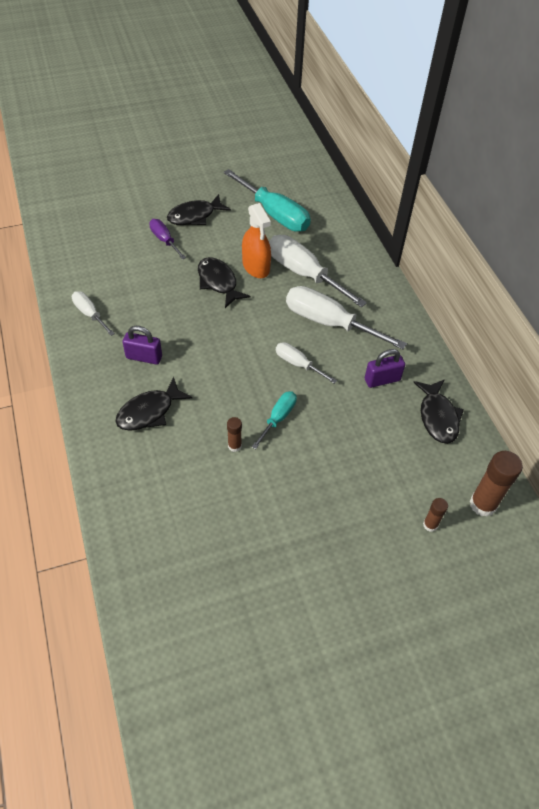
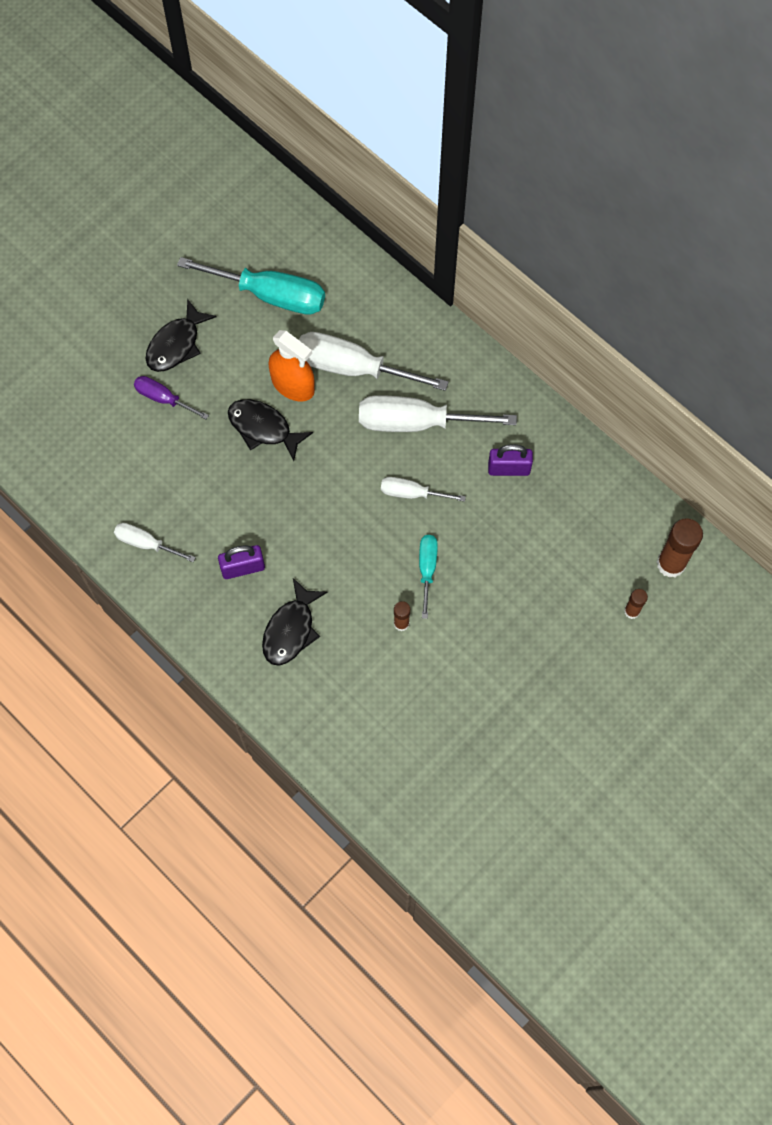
camera: 25 degrees left, 15 degrees up
(382, 380) = (509, 469): purple padlock -> purple padlock turned 45 degrees clockwise
(438, 417) = (585, 486): black fish -> none

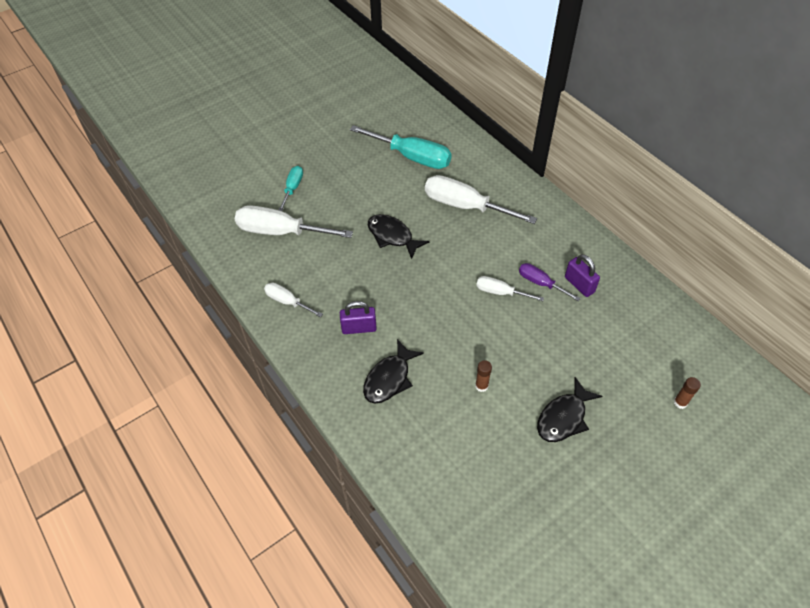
camera: 10 degrees right, 15 degrees down
(163, 398) = (322, 209): purple screwdriver -> purple screwdriver (540, 283)
(176, 344) = (339, 178): black fish -> black fish (564, 417)
(293, 385) = (419, 211): orange spray bottle -> none
(416, 422) = (508, 245): white screwdriver -> white screwdriver (280, 232)
(427, 569) = (507, 348): turquoise screwdriver -> turquoise screwdriver (293, 188)
(509, 469) = (579, 285): purple padlock -> purple padlock turned 45 degrees clockwise
(671, 564) = (713, 370): brown glue stick -> none

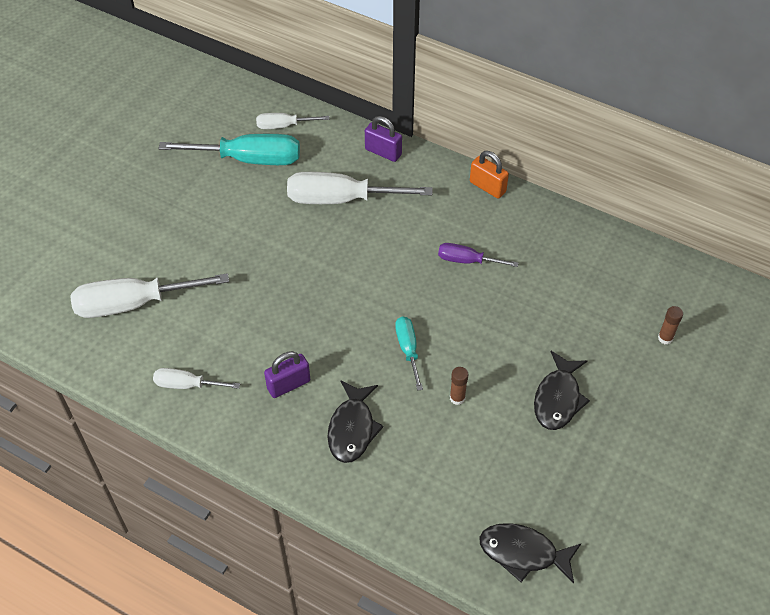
camera: 25 degrees left, 0 degrees up
(293, 188) = (120, 245): turquoise screwdriver -> turquoise screwdriver (408, 349)
(392, 236) = (273, 263): black fish -> black fish (523, 553)
(500, 292) = (428, 286): white screwdriver -> white screwdriver (283, 126)
(579, 285) = (509, 248): purple padlock -> purple padlock (383, 152)
(584, 233) = (487, 187): none -> orange padlock

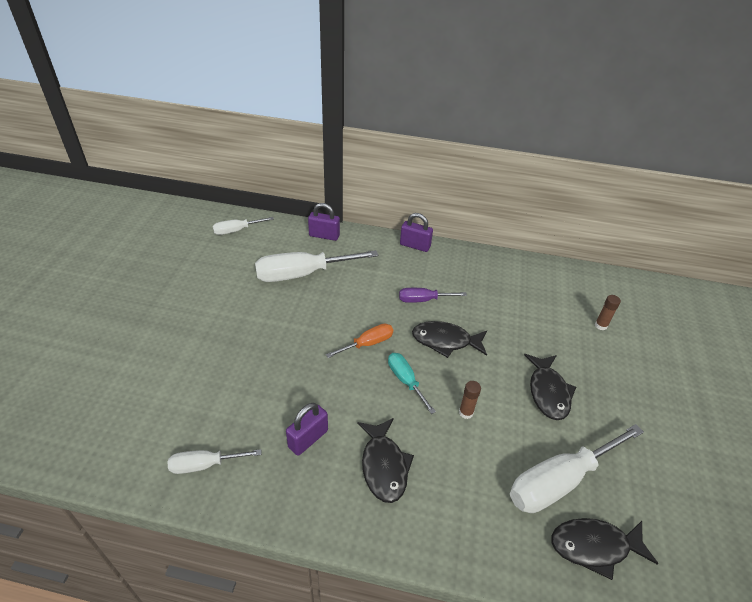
camera: 20 degrees left, 10 degrees down
(133, 304) = (131, 398): white screwdriver -> white screwdriver (559, 481)
(249, 159) = (214, 259): turquoise screwdriver -> none
(384, 299) = (368, 344): none -> orange screwdriver
(470, 315) = (445, 341): none -> black fish
(487, 187) = (415, 246): orange padlock -> purple padlock

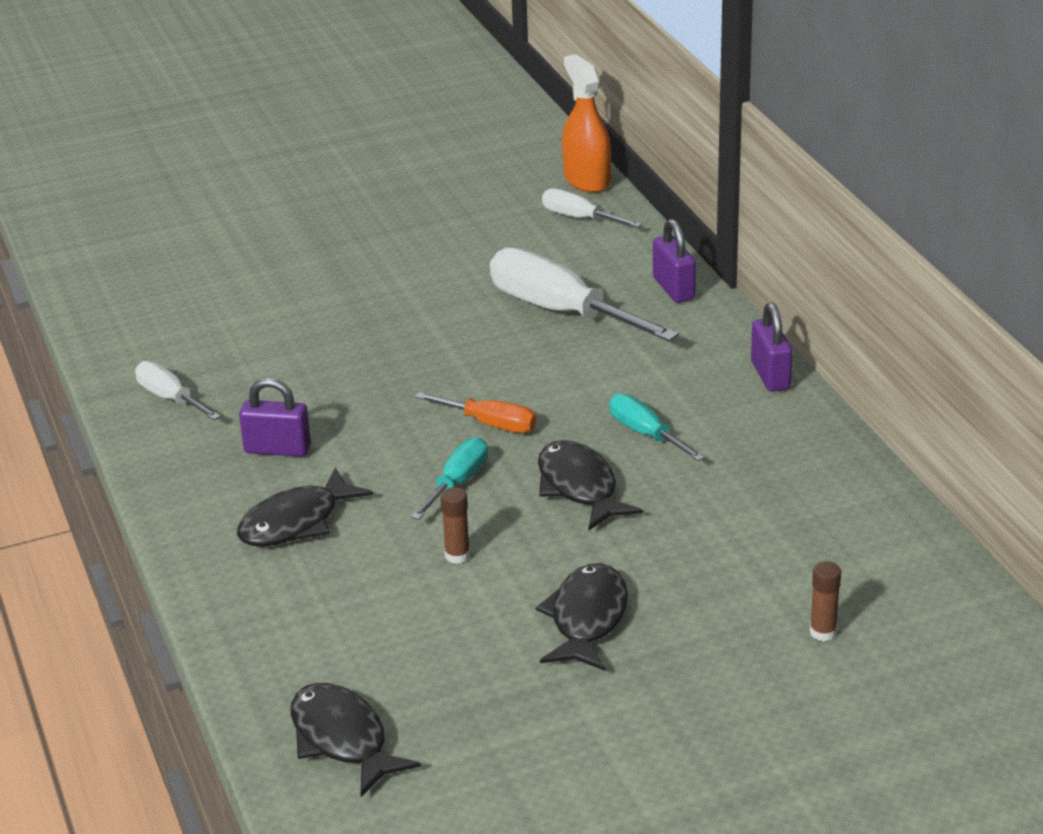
camera: 60 degrees right, 10 degrees down
(209, 213) = (586, 179): none -> orange spray bottle
(423, 300) = (645, 434): purple screwdriver -> turquoise screwdriver
(548, 392) = (587, 619): black fish -> black fish turned 135 degrees clockwise
(559, 481) = (422, 678): white screwdriver -> none

